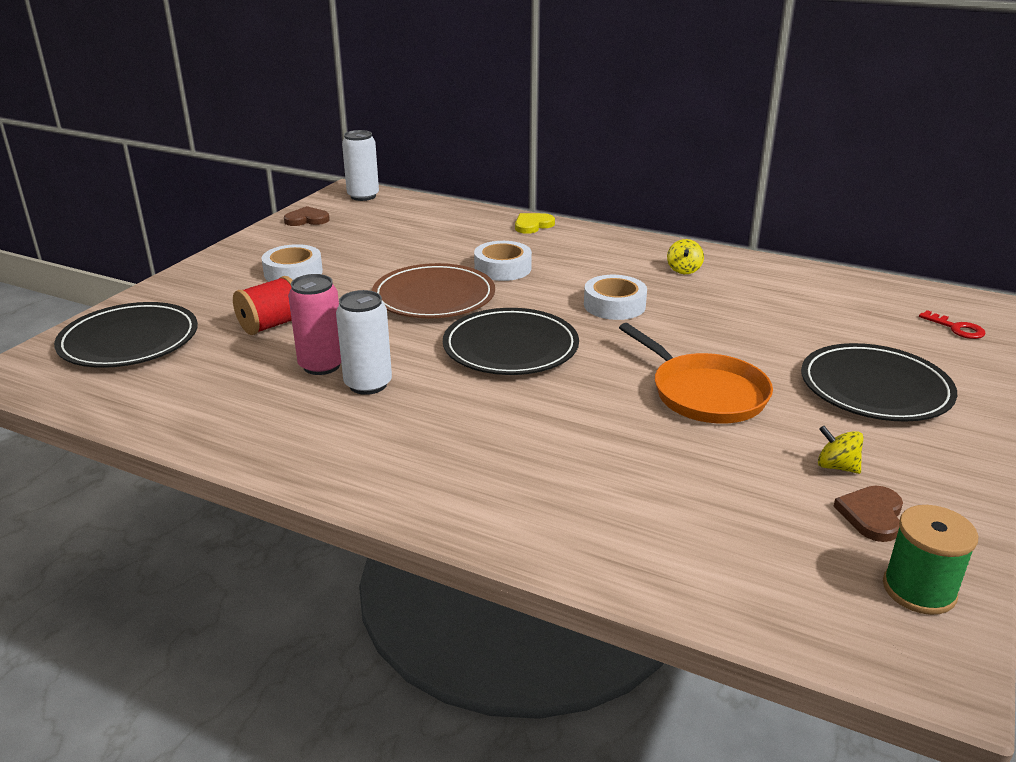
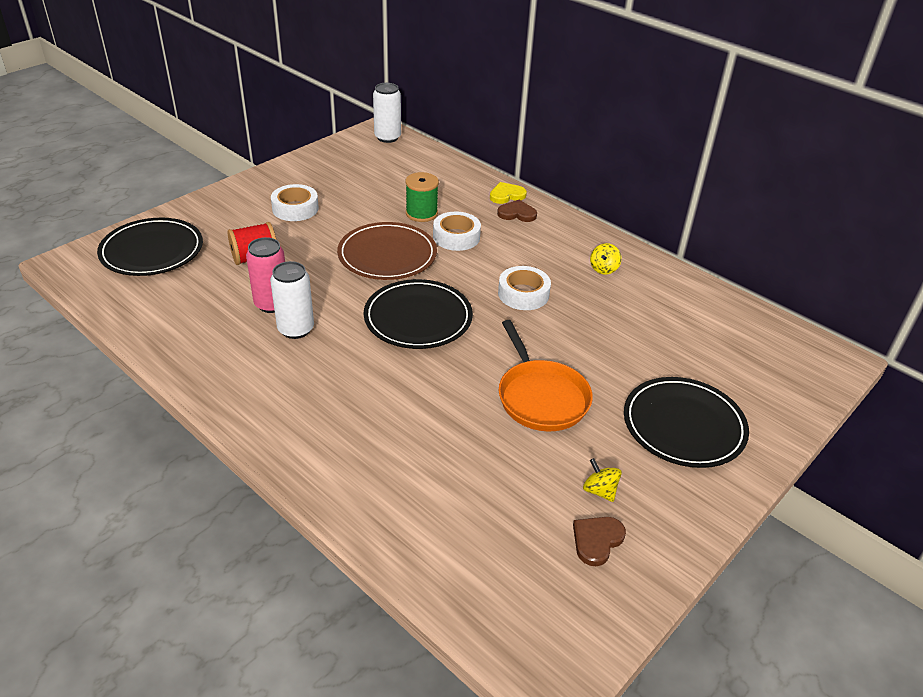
camera: 15 degrees right, 10 degrees up
(307, 219) = (332, 155): brown heart -> brown heart (517, 213)
(919, 590) = (587, 612): green spool -> green spool (421, 213)
(956, 328) = (800, 382): red key -> none

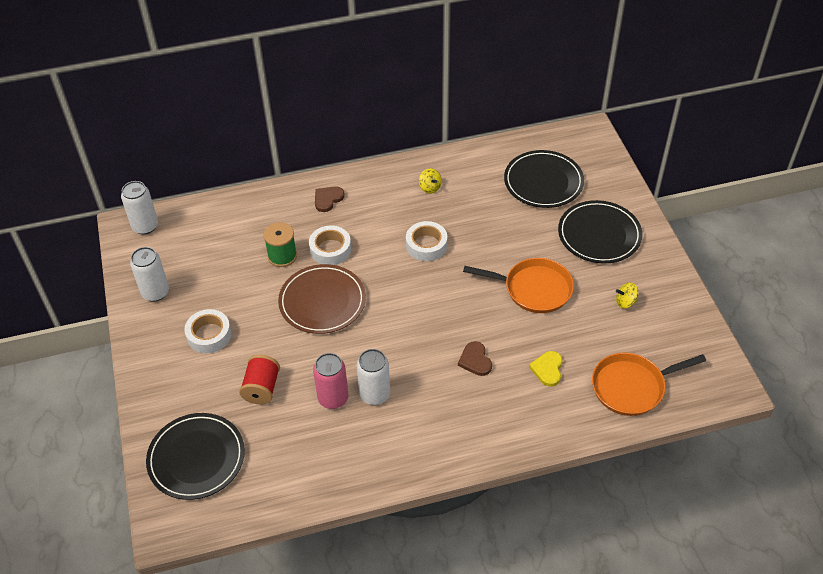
camera: 55 degrees left, 10 degrees up
(320, 167) = (155, 292): none -> white can
(418, 318) = (412, 316): black plate -> black plate (543, 182)
(464, 548) = (631, 387): none -> orange pan
(506, 195) = (298, 193): yellow heart -> yellow heart (547, 369)
(597, 540) = (659, 323): brown heart -> brown heart (475, 360)

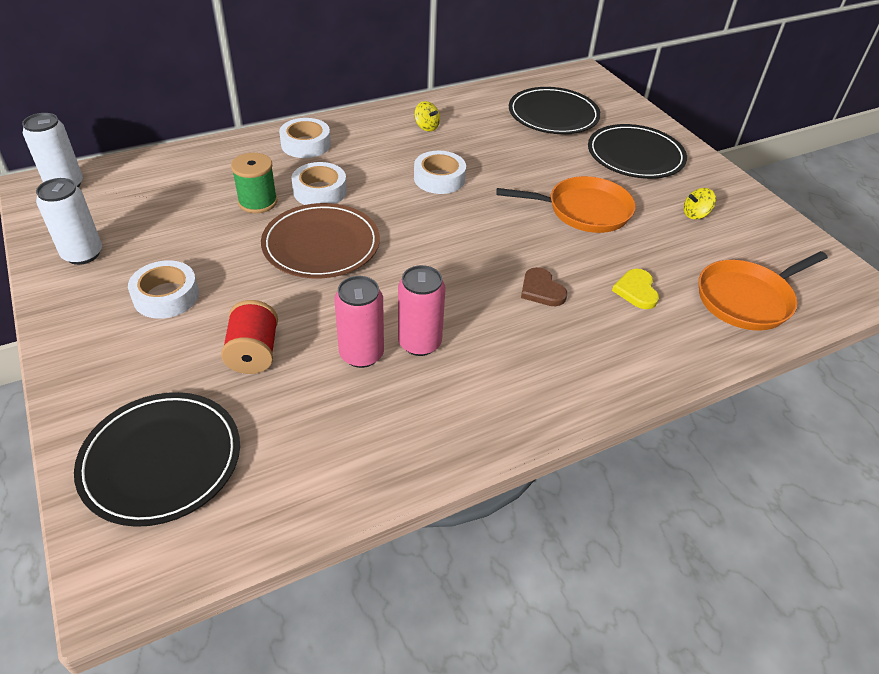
camera: 15 degrees left, 5 degrees down
(328, 199) = (306, 144): brown heart -> white tape
(375, 394) = (419, 343): white can -> pink can

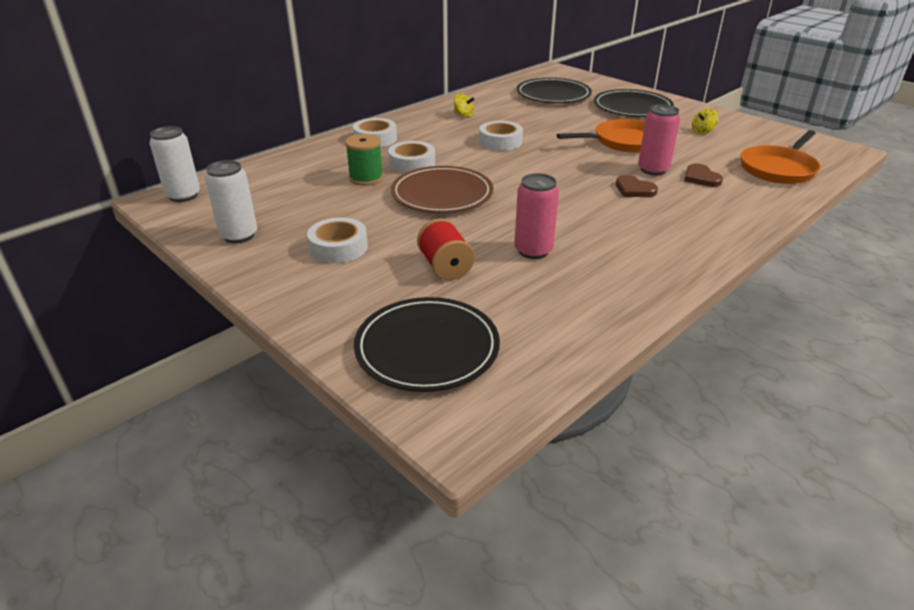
camera: 15 degrees left, 10 degrees down
(419, 343) = (572, 235): pink can -> pink can (653, 170)
(636, 291) = (701, 178): yellow heart -> brown heart

